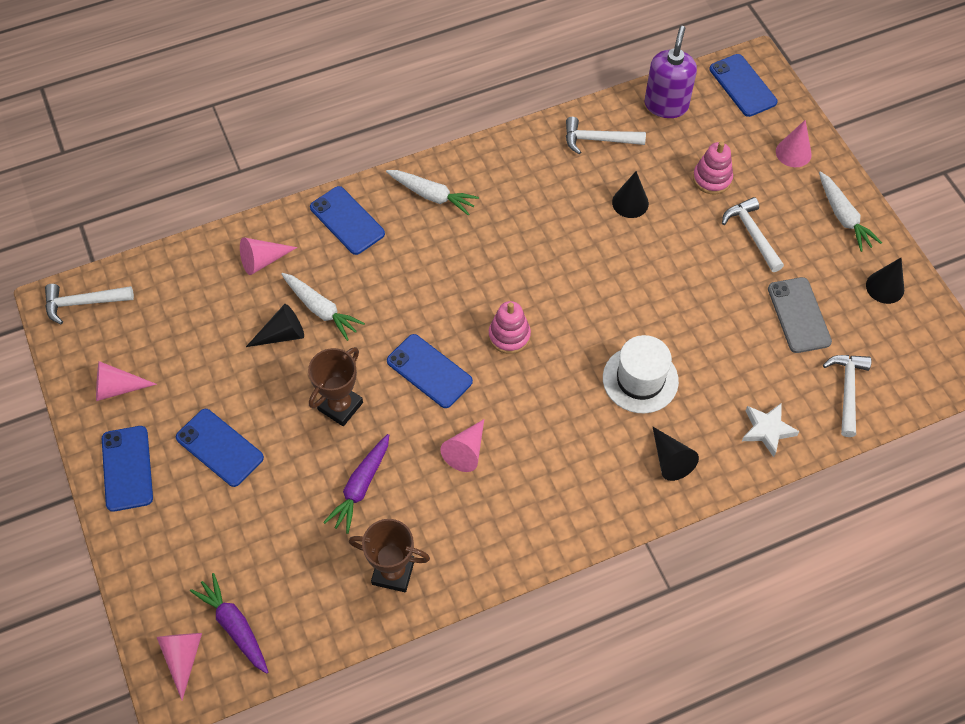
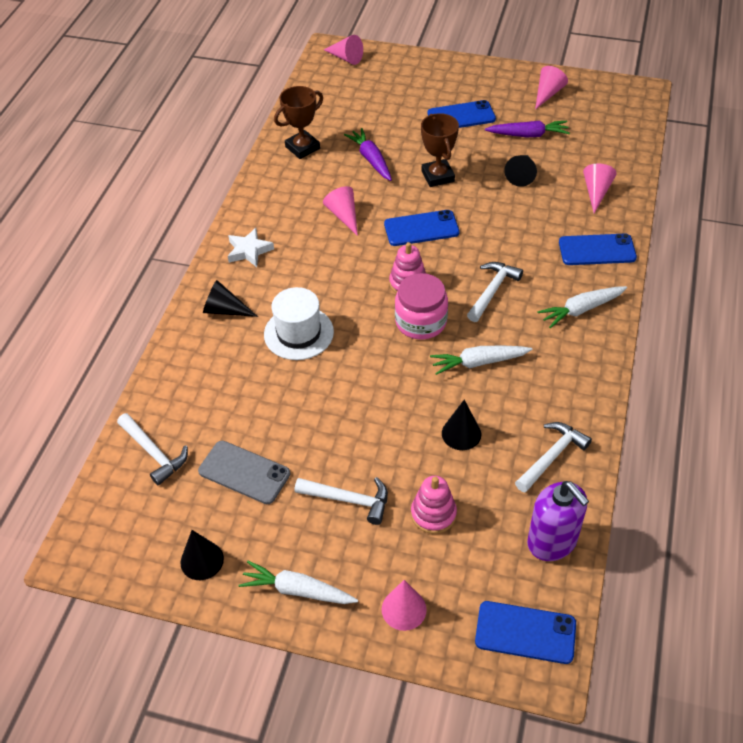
camera: 130 degrees right, 10 degrees down
(83, 303) = (631, 102): white hammer -> white hammer (492, 291)
(127, 468) = (484, 78): blue phone -> none
(234, 626) = (342, 80): purple carrot -> purple carrot (528, 135)
(321, 309) = (525, 201): white carrot -> white carrot (478, 362)
(545, 297) = (421, 321): none -> pink jar
(767, 430) = (183, 378): white star -> white star (249, 251)

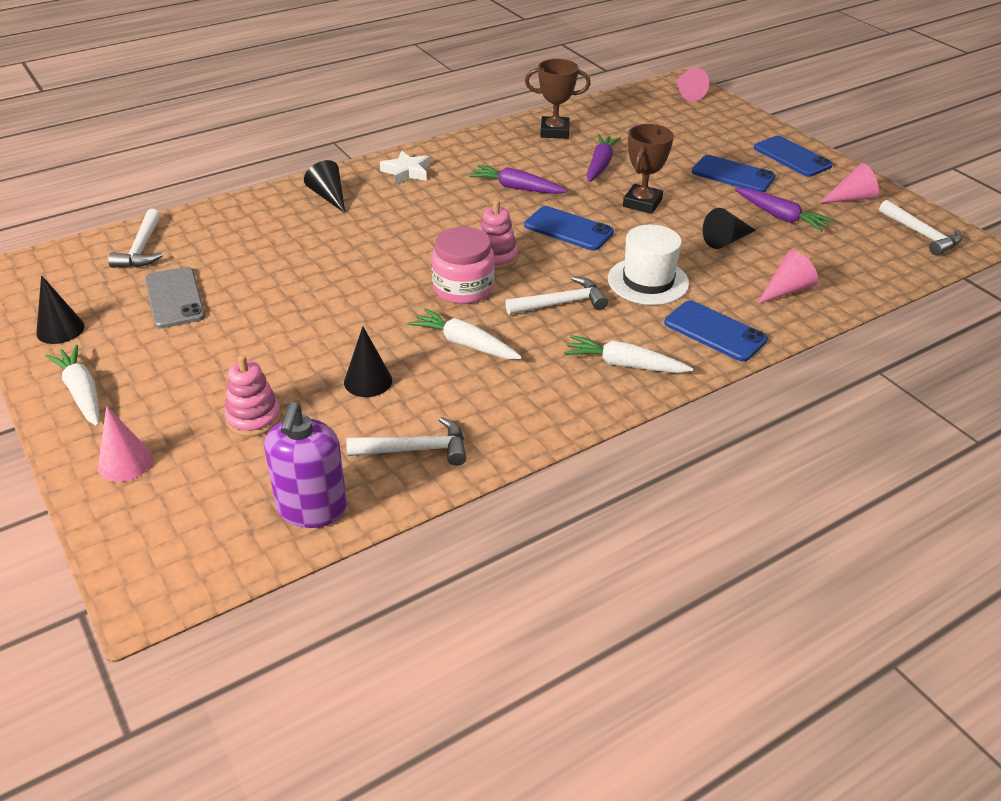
camera: 40 degrees right, 10 degrees down
(298, 333) = (356, 240): white hat -> white hat (648, 281)
(344, 215) = (516, 188): pink cone -> purple carrot
(348, 500) = (211, 364): white hammer -> white hammer (921, 234)
(525, 633) = (179, 554): blue phone -> blue phone (792, 157)

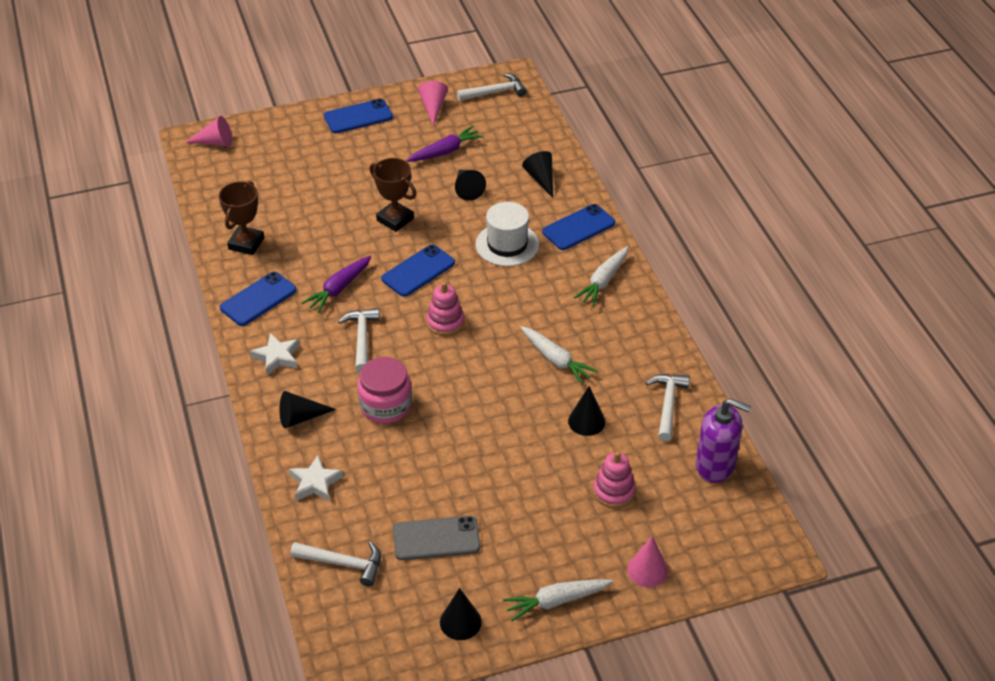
camera: 75 degrees left, 5 degrees up
(245, 218) = (315, 482): none -> white star
(463, 288) = (482, 349): pink jar -> pink jar (385, 405)
(465, 344) = (556, 360): white carrot -> white carrot turned 90 degrees counterclockwise
(561, 303) = (521, 297): white hammer -> white hammer (362, 339)
(600, 165) = (321, 228): purple carrot -> none
(733, 175) = (372, 157): blue phone -> blue phone (258, 299)
(786, 290) = (541, 179): pink cone -> black cone

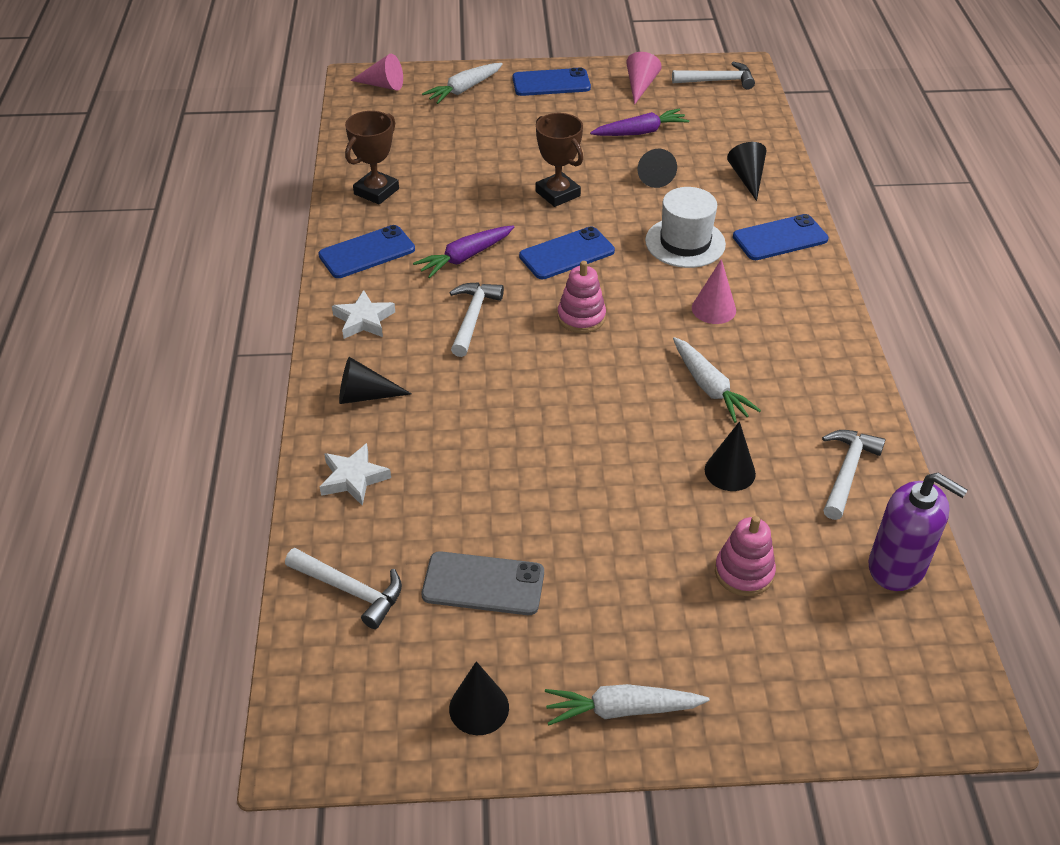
camera: 15 degrees right, 0 degrees up
(385, 405) = (475, 401): pink jar -> none
(603, 281) = (796, 304): white carrot -> white carrot (464, 89)
(647, 570) = (765, 694): pink cone -> pink cone (713, 309)

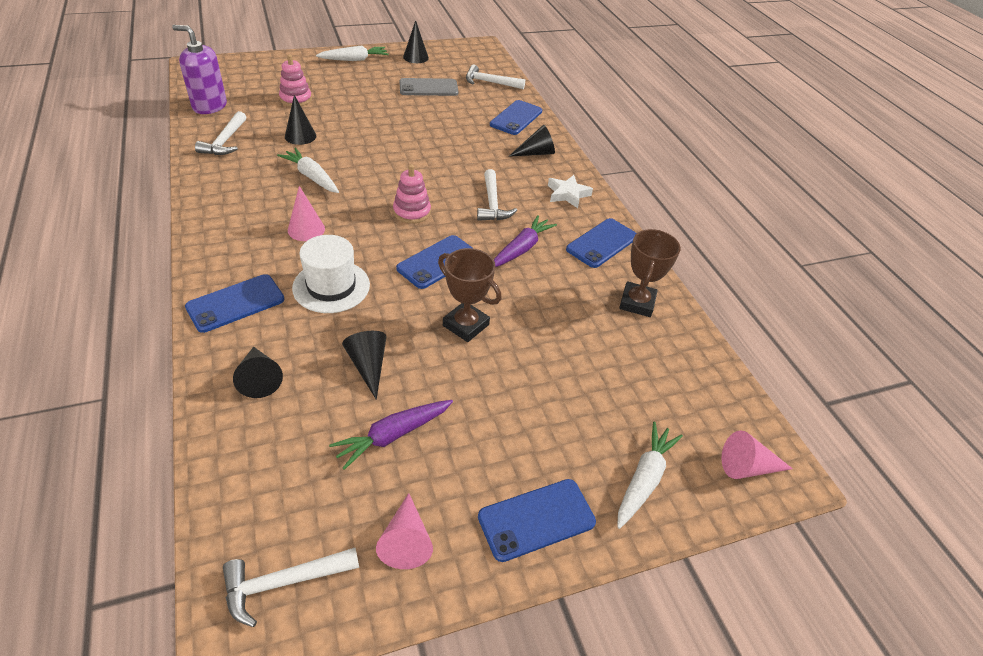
camera: 160 degrees right, 0 degrees up
(353, 478) = (516, 118): white star -> blue phone

